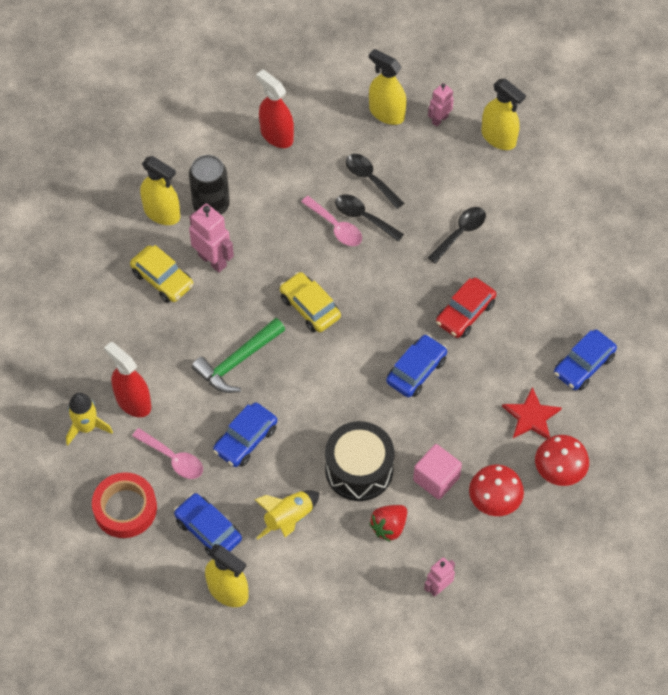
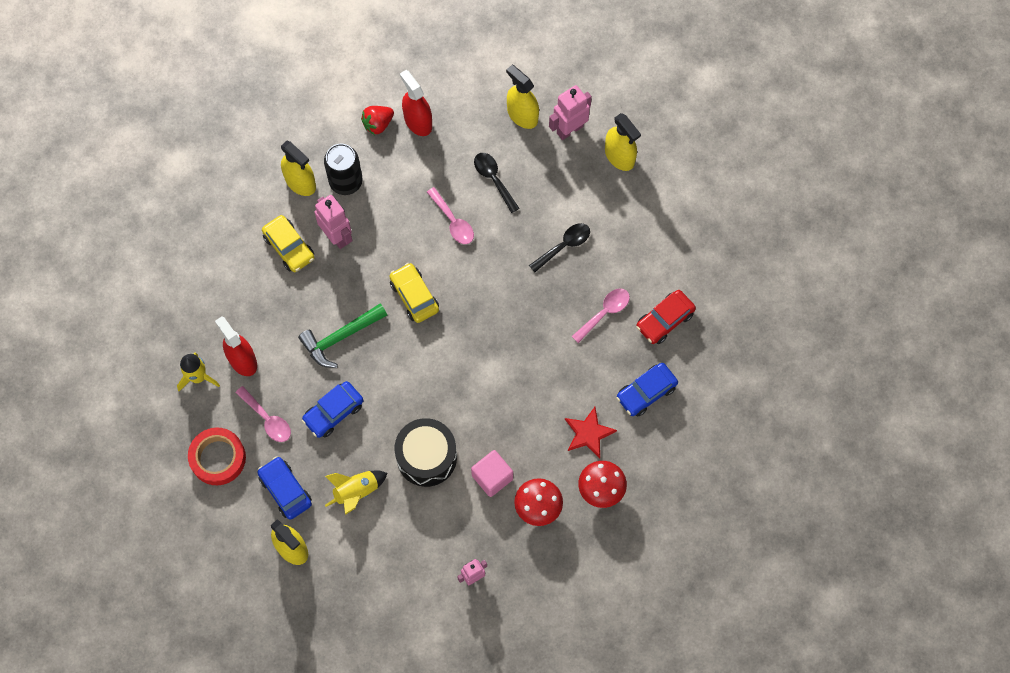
camera: 10 degrees right, 10 degrees up
(363, 217) = (480, 216): black spoon -> none
(389, 527) = (442, 514): red strawberry -> red strawberry (378, 124)
(416, 371) = (496, 373): blue car -> none
(439, 119) = (569, 129): pink robot -> pink robot, size x1.61
(465, 313) = (551, 324): red car -> red car (664, 320)
(519, 292) = (604, 313): none -> pink spoon

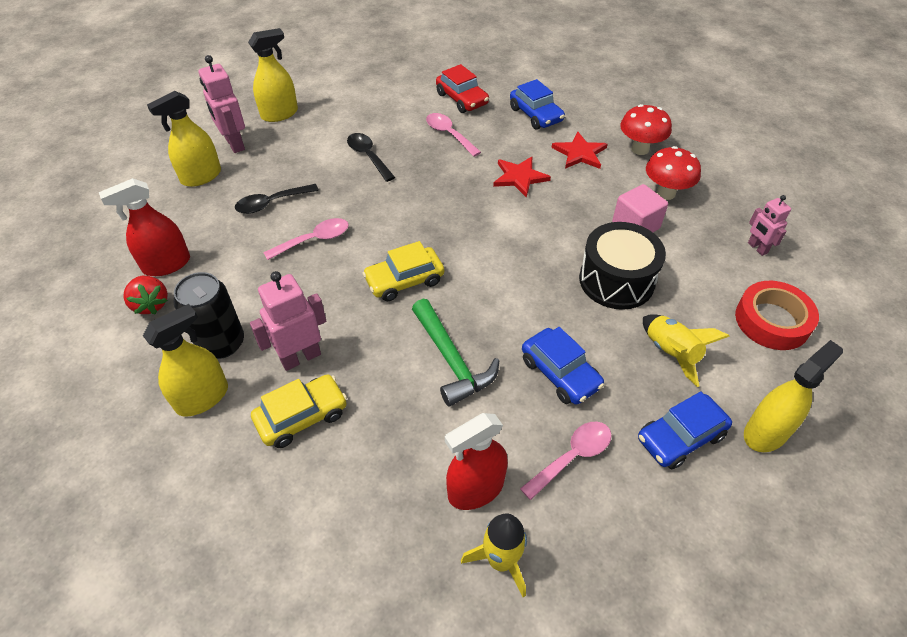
camera: 85 degrees left, 20 degrees down
(218, 458) = (640, 532): red tape -> red tape (772, 321)
(547, 379) = (519, 177): none -> red star

